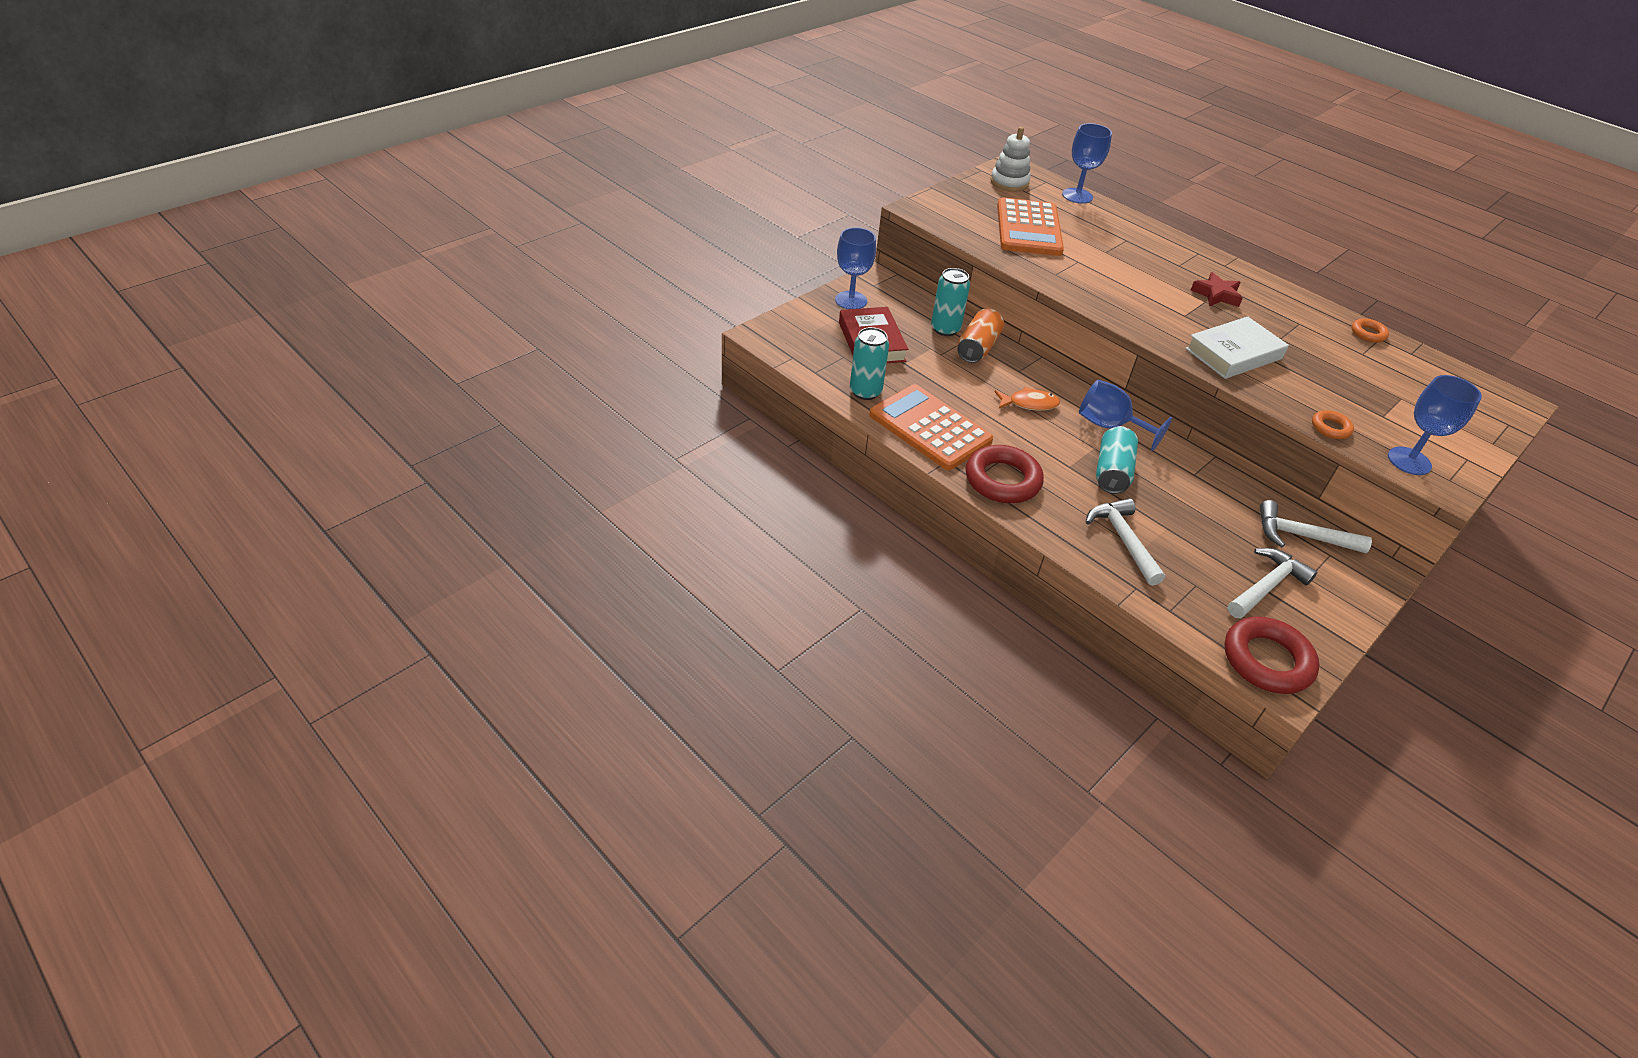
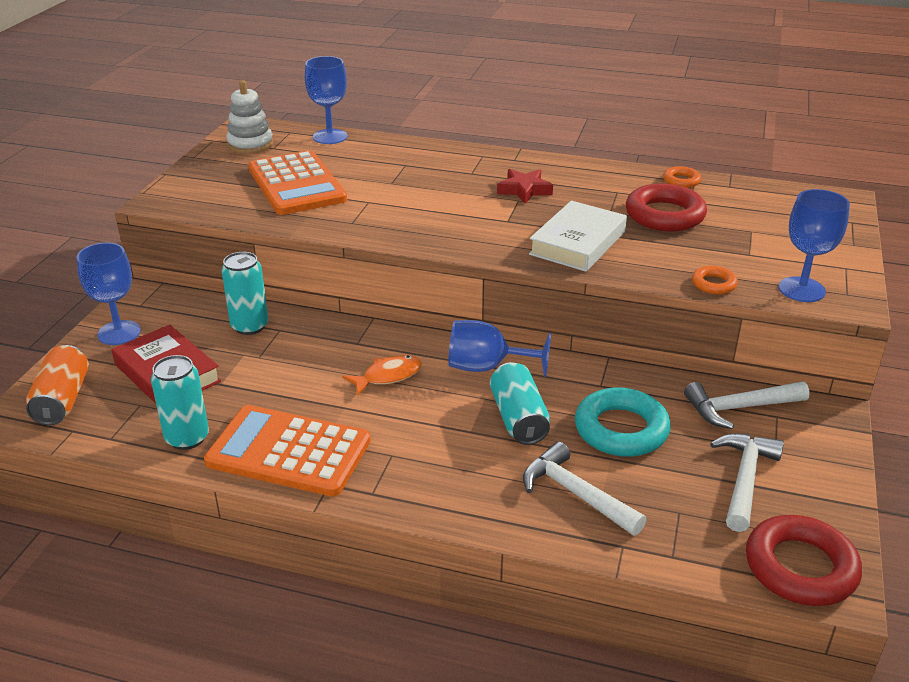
camera: 25 degrees left, 10 degrees down
(978, 348) = (298, 334): orange can -> orange can (62, 400)
(1002, 480) = (406, 480): red ring -> red ring (664, 215)
(1189, 512) = (621, 429): none -> turquoise ring

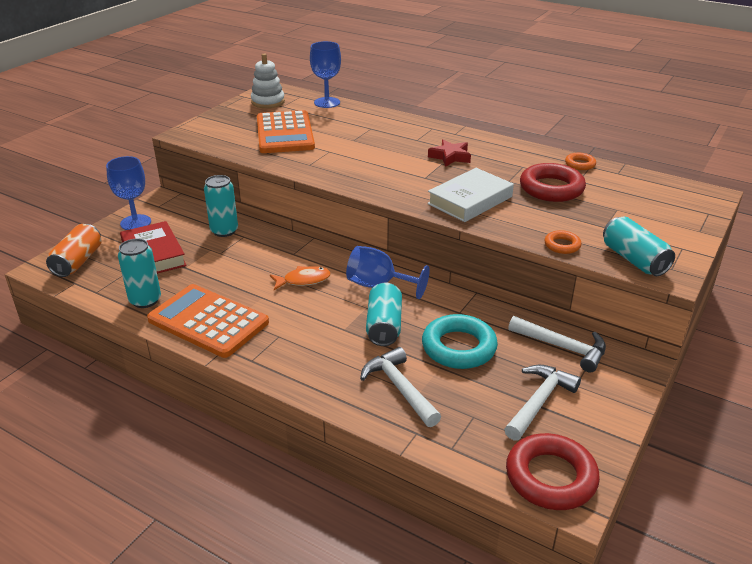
camera: 15 degrees right, 0 degrees up
(739, 408) = (562, 347): white hammer -> white hammer turned 150 degrees counterclockwise
(801, 289) = (634, 260): blue goblet -> turquoise can

